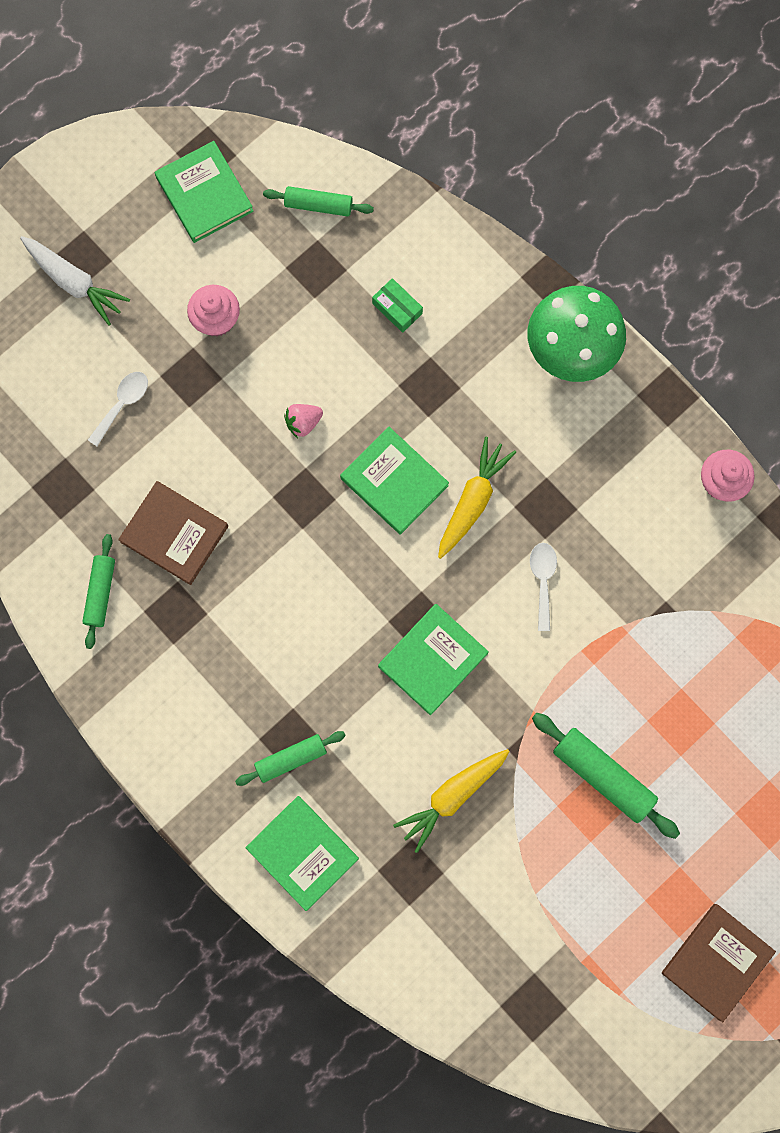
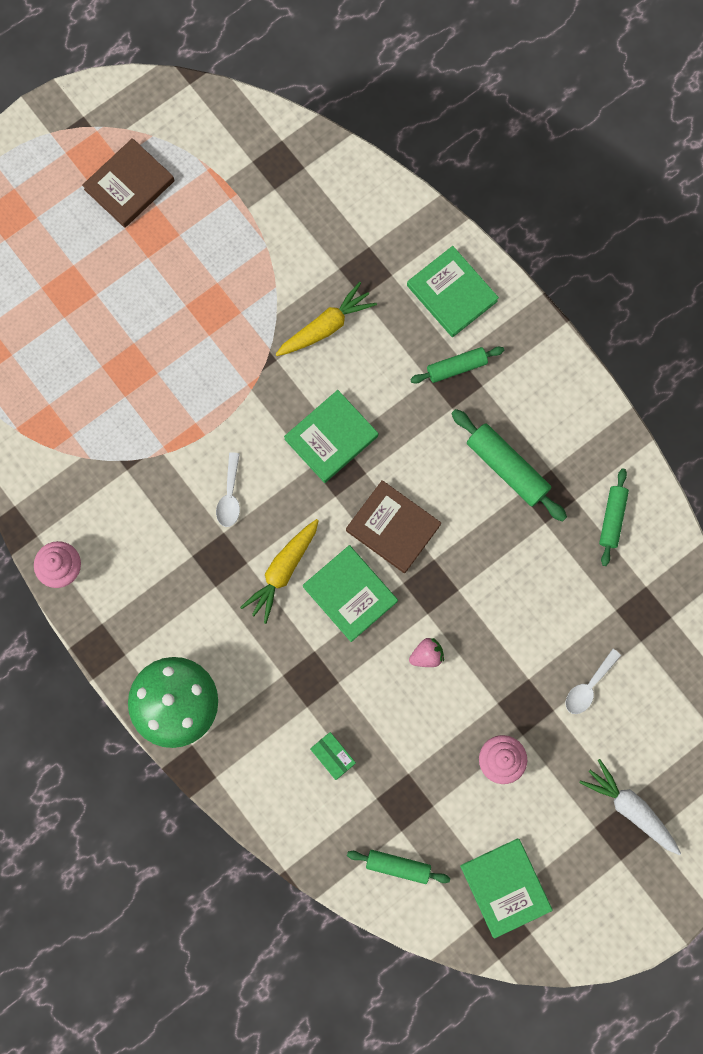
camera: 175 degrees left, 0 degrees up
(174, 534) = (546, 564): brown book -> brown book (393, 528)
(603, 776) = (200, 332): green rolling pin -> green rolling pin (507, 468)

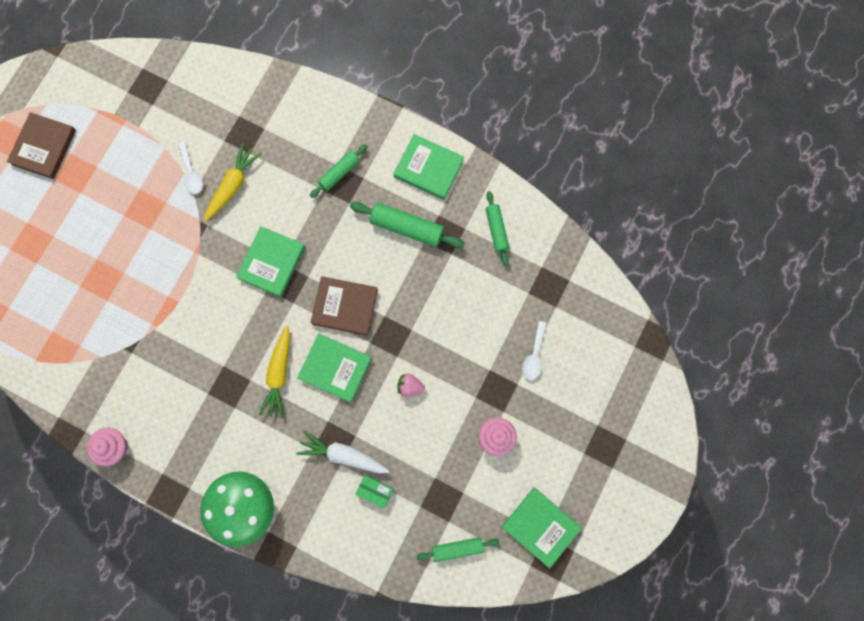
camera: 25 degrees left, 0 degrees up
(230, 496) = (216, 338): white spoon -> white spoon (191, 173)
(426, 655) = (410, 386): pink strawberry -> pink strawberry turned 120 degrees counterclockwise
(452, 293) = (312, 123): green book -> green book (428, 168)
(630, 808) = (602, 428): white carrot -> white carrot (343, 455)

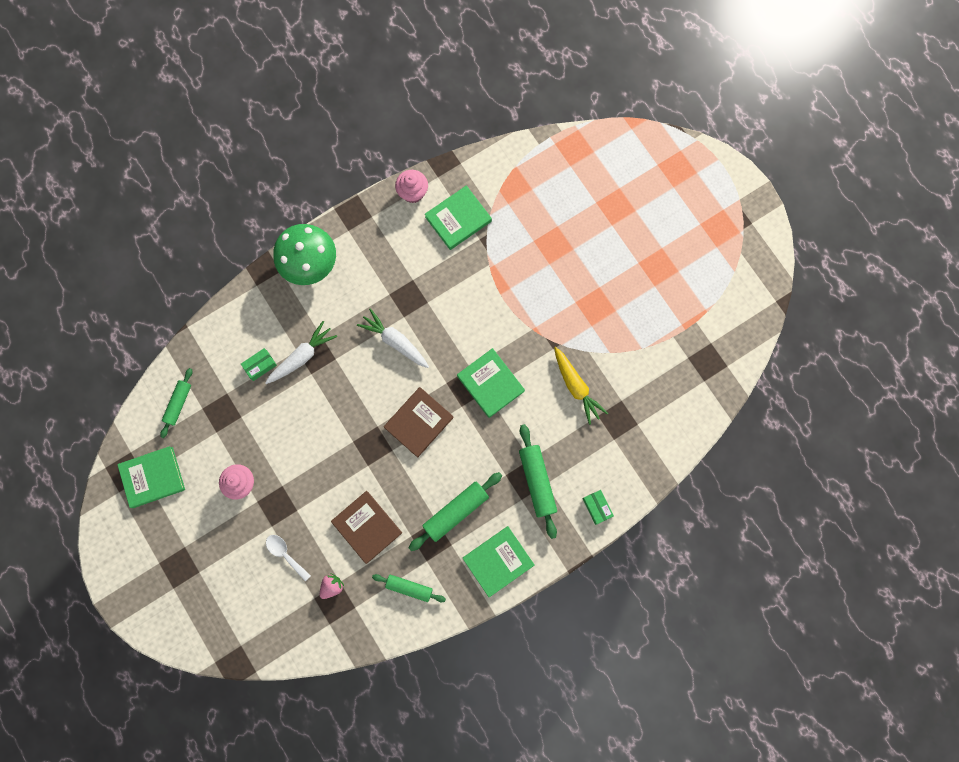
camera: 120 degrees right, 0 degrees up
(44, 147) = (695, 253): brown book -> brown book (367, 527)
(191, 173) = (606, 359): white spoon -> none
(279, 374) = (395, 341): yellow carrot -> white carrot
(333, 112) = (597, 507): none -> green box
(335, 368) = (373, 387): green book -> green book (458, 219)
(339, 173) = (537, 481): green rolling pin -> green rolling pin, size x1.54
(410, 386) = (323, 438): pink strawberry -> pink strawberry (332, 586)

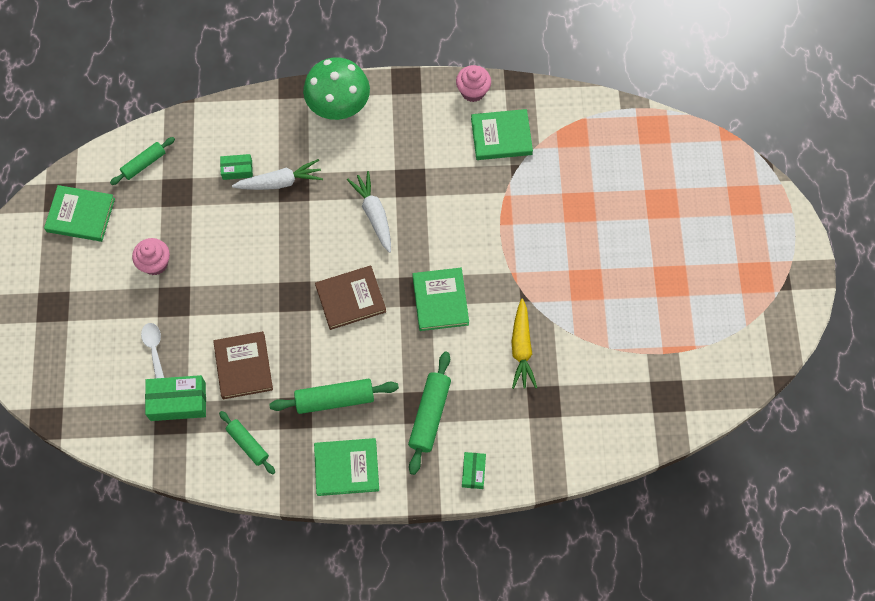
camera: 30 degrees right, 10 degrees down
(332, 586) = (178, 401): pink strawberry -> green box

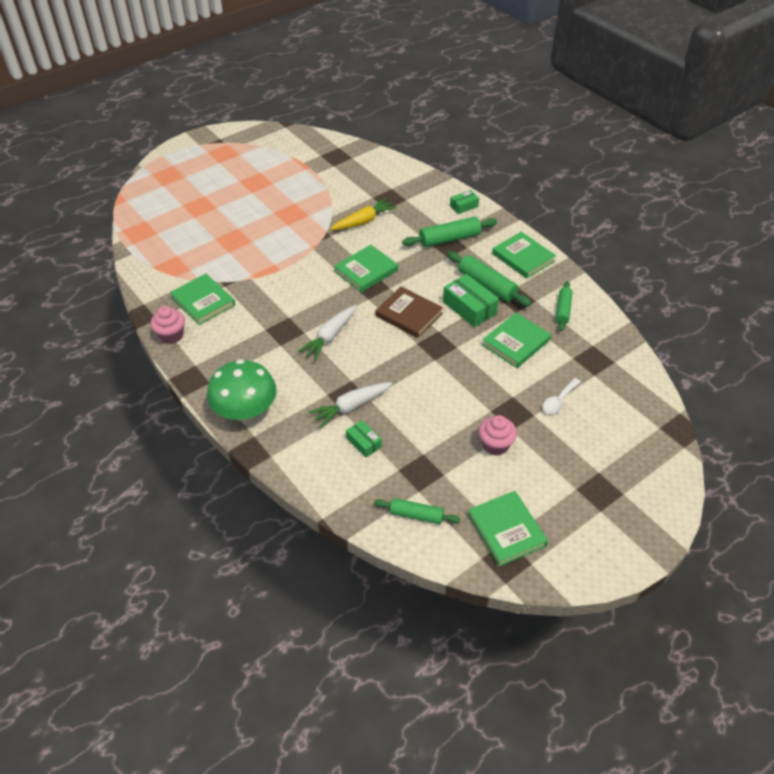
camera: 125 degrees left, 20 degrees down
(178, 401) = (578, 363): green box -> green box (469, 307)
(243, 366) = (516, 342): brown book -> green book
(280, 182) = (350, 407): white carrot -> white carrot turned 75 degrees counterclockwise

